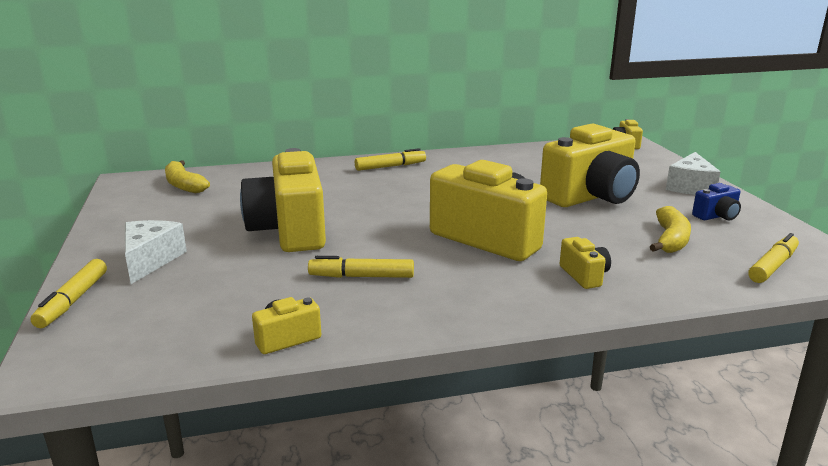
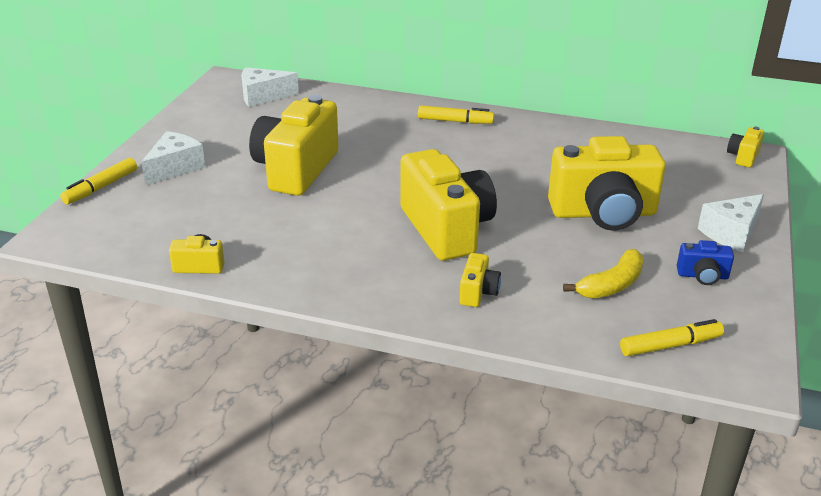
camera: 30 degrees right, 10 degrees up
(184, 185) = (263, 96): yellow banana -> white cheese
(361, 276) = (302, 232): yellow marker -> none

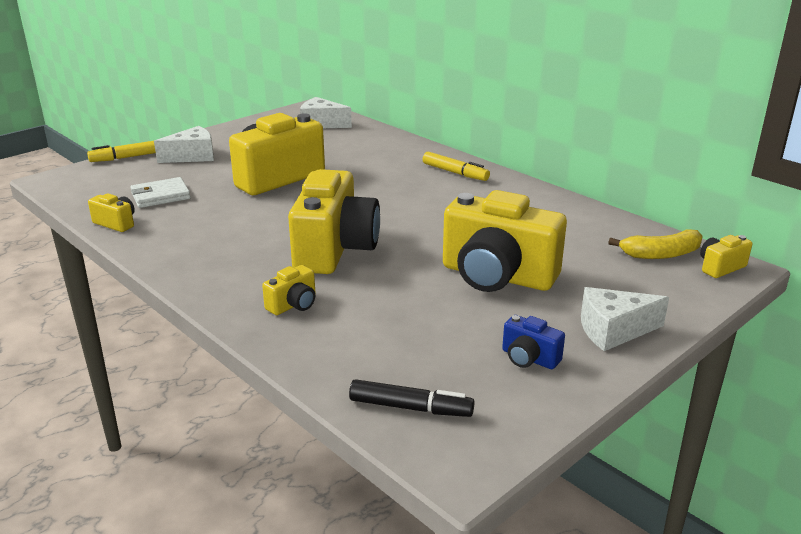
camera: 30 degrees right, 5 degrees down
(204, 222) = (160, 196): none -> white wallet
(611, 285) = (423, 337): yellow banana -> yellow banana (661, 254)
(670, 345) = (410, 408): yellow marker -> black marker

